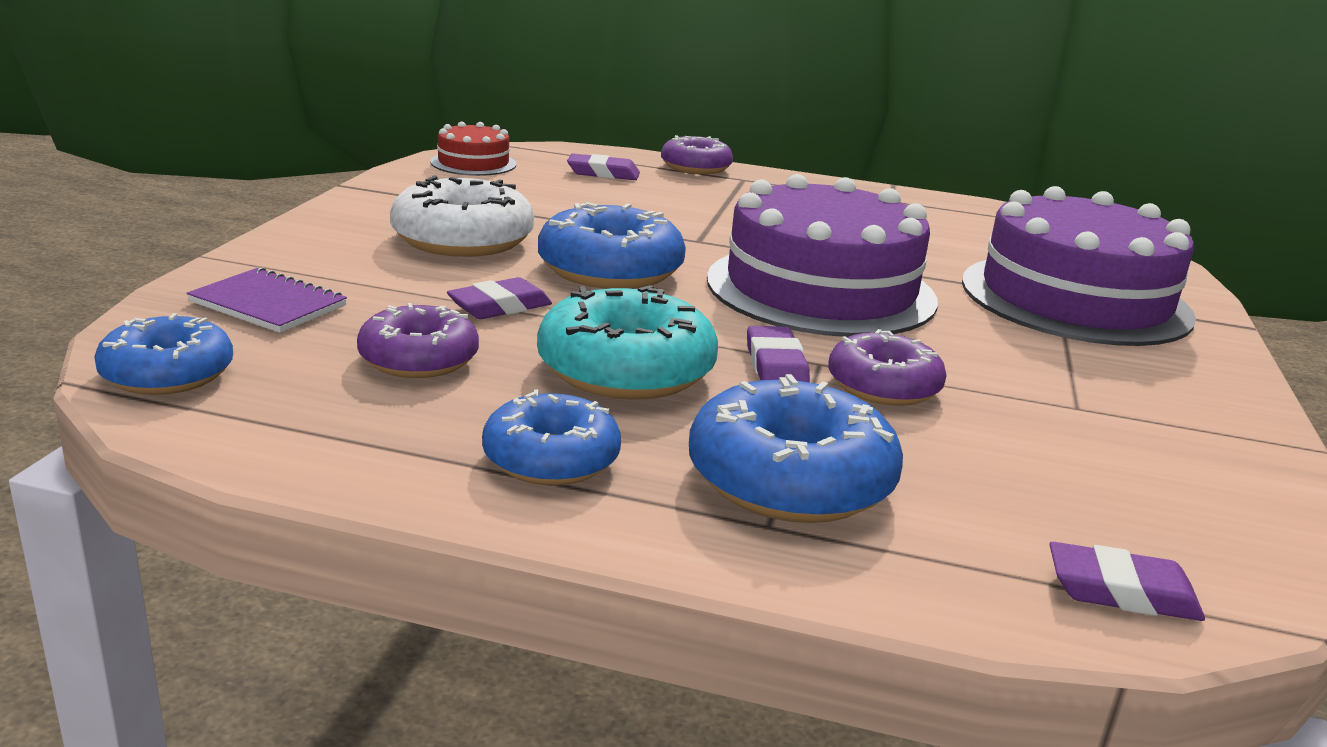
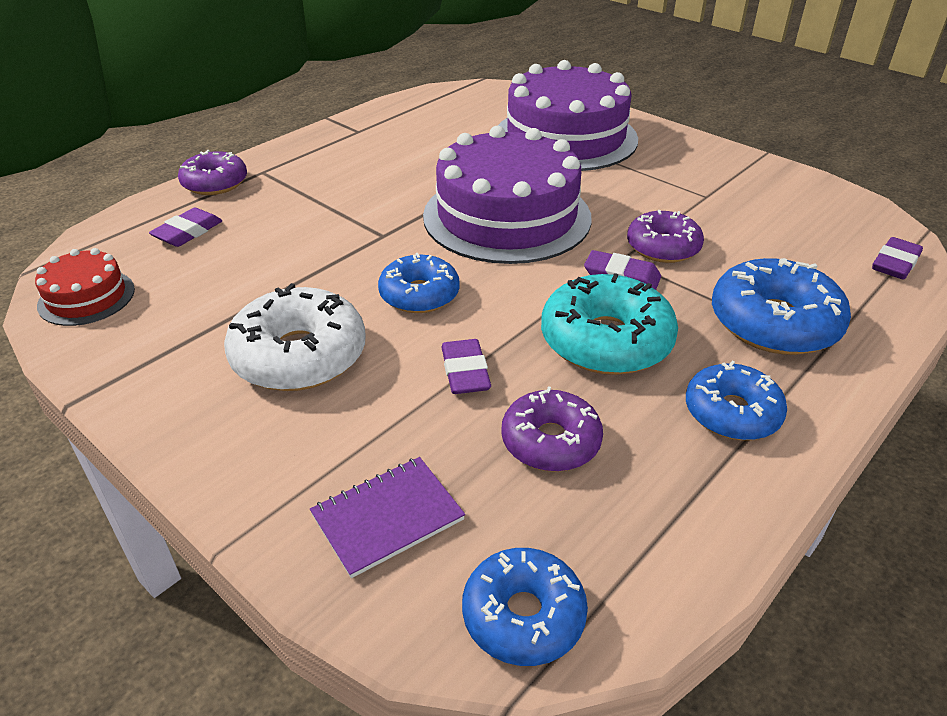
camera: 60 degrees left, 15 degrees up
(610, 270) = (419, 295): blue donut -> blue donut, size x0.65

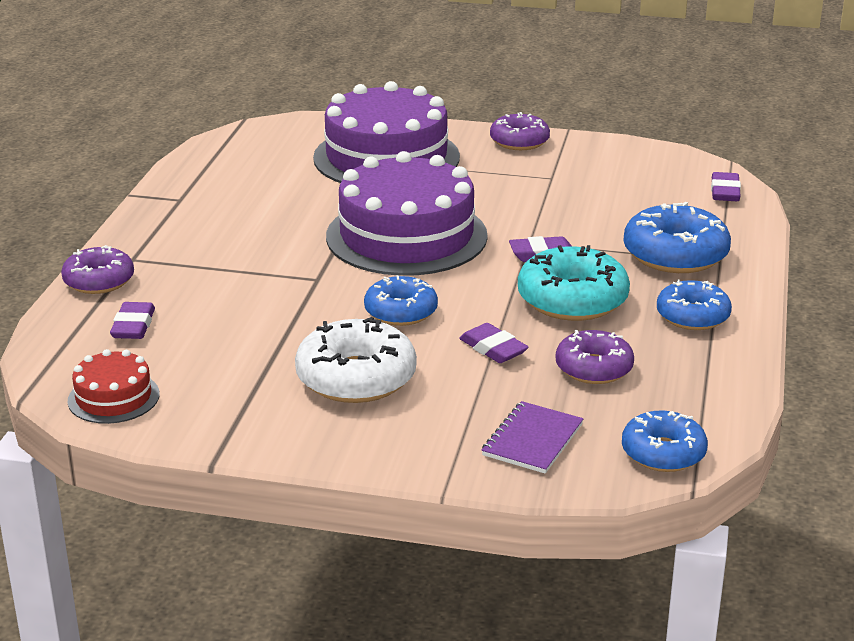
camera: 30 degrees left, 10 degrees down
(663, 247) = (553, 225): purple donut -> purple donut (519, 141)

